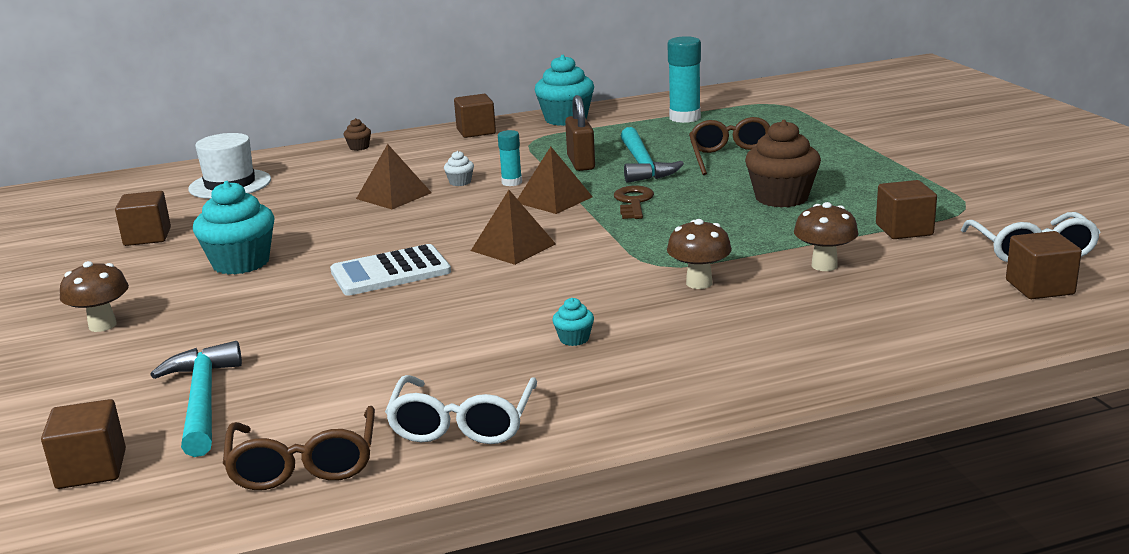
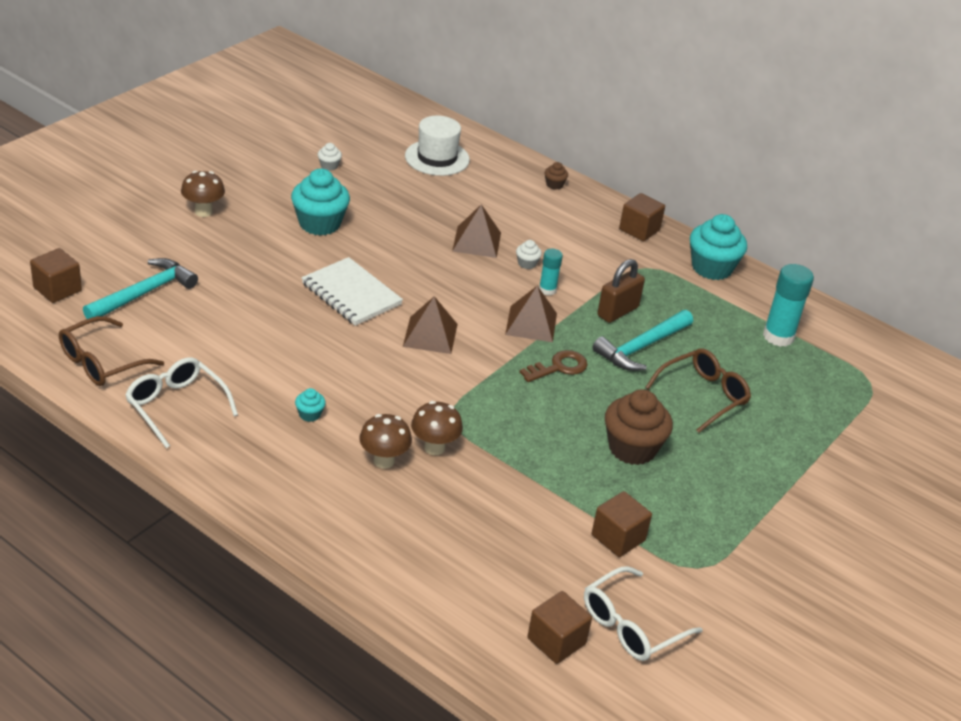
camera: 50 degrees right, 15 degrees up
(147, 237) = (329, 166): brown cube -> white cupcake
(390, 272) = (351, 294): white calculator -> white notebook
(462, 424) = (176, 406): white glasses -> white glasses turned 75 degrees clockwise
(824, 265) = (512, 507): brown mushroom -> brown mushroom (384, 461)

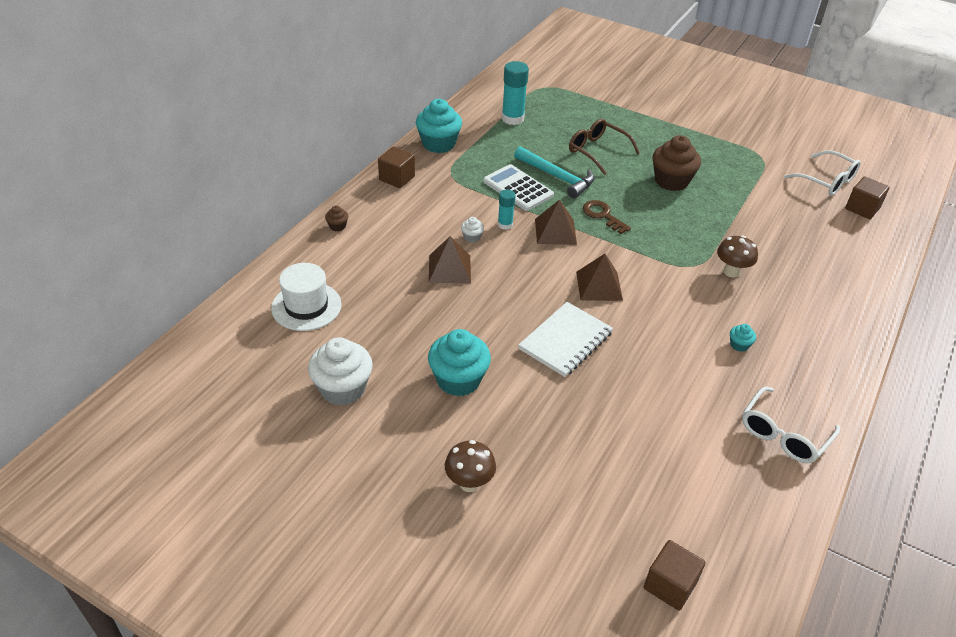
camera: 95 degrees left, 5 degrees up
(101, 362) = (761, 508): brown glasses -> none
(144, 293) = (638, 501): turquoise hammer -> none
(329, 166) = (343, 388): white cupcake -> white cupcake, size x2.26
(384, 461) = (763, 296): brown mushroom -> none
(617, 312) = (518, 188): brown padlock -> white calculator
(618, 538) = (759, 186): brown cube -> none

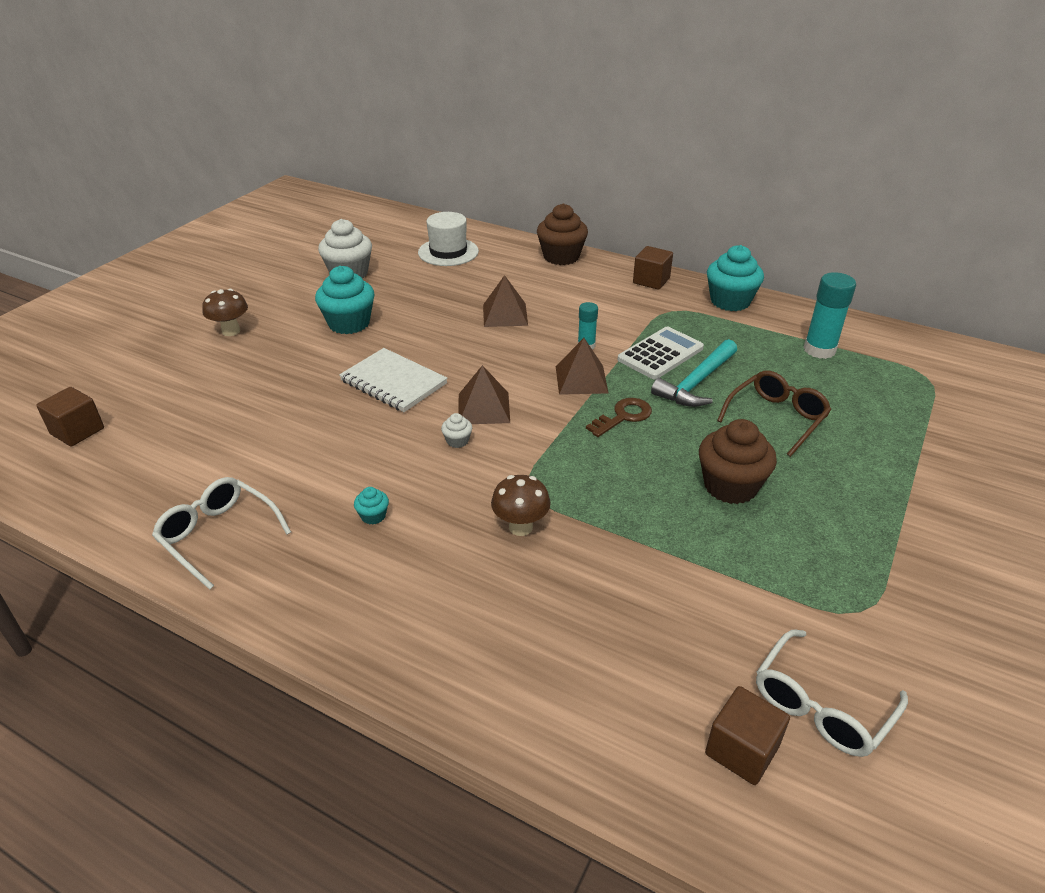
camera: 90 degrees right, 5 degrees down
(337, 226) = (561, 257): brown cupcake -> brown cupcake, size x2.26
(472, 237) = (558, 326): white cupcake -> white cupcake (457, 441)

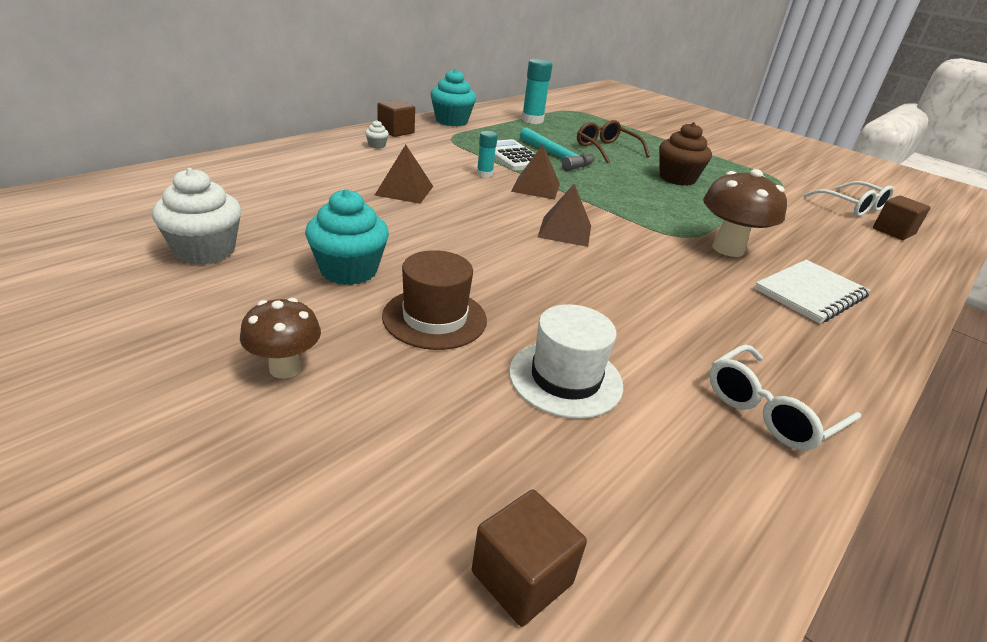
camera: 80 degrees left, 5 degrees down
(299, 367) = (434, 318): none -> brown hat
(373, 516) = (723, 309): turquoise cupcake -> none
(393, 382) = (501, 264): white notebook -> white notebook (810, 293)
(448, 252) = (228, 187): white hat -> white hat (565, 378)
(457, 441) = (613, 251): white cupcake -> white cupcake (377, 145)
(520, 527) = (728, 249): brown mushroom -> brown mushroom, size x1.62
(561, 257) = (312, 146): brown cupcake -> none
(623, 416) = (593, 186): brown key -> none

